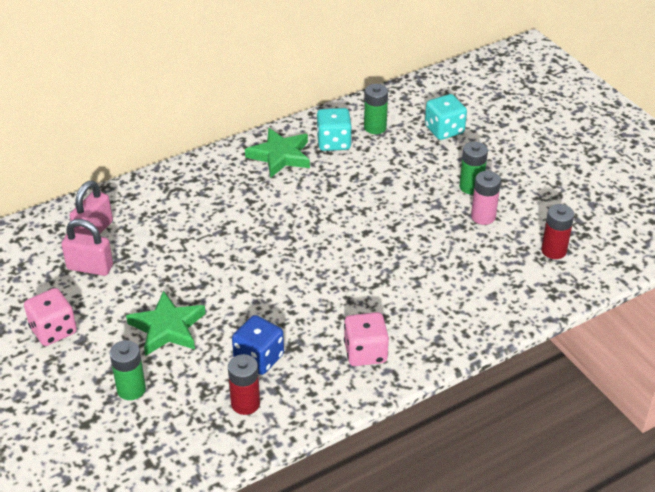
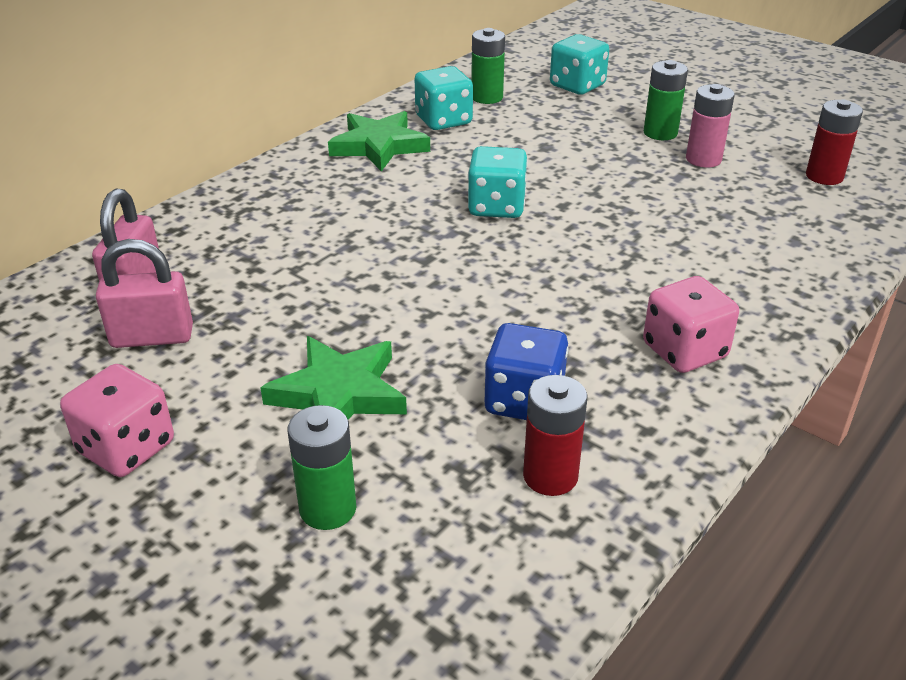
camera: 20 degrees left, 5 degrees down
(324, 223) = (496, 207): none -> turquoise dice

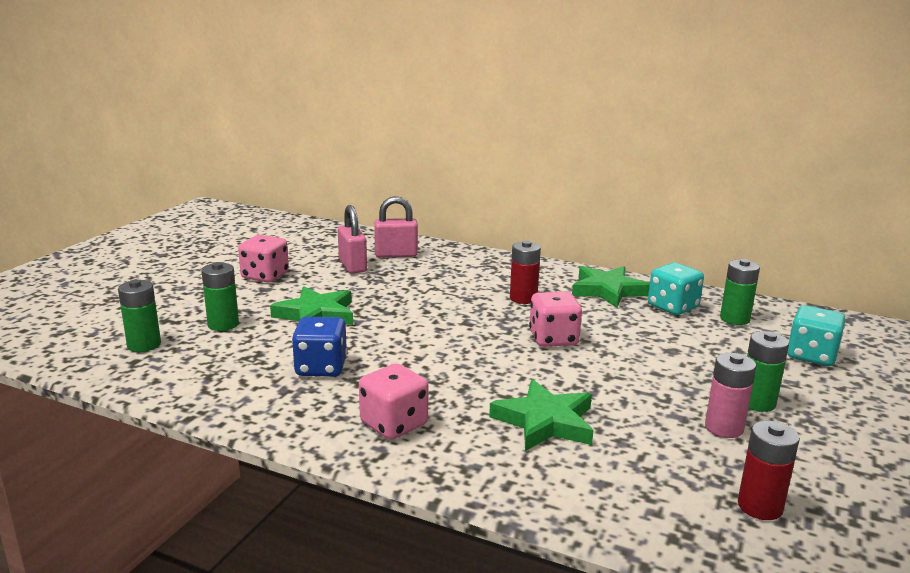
camera: 75 degrees right, 15 degrees down
(374, 624) = (144, 345): none -> green battery
(496, 207) = (553, 339): turquoise dice -> pink dice
(550, 476) = (250, 381): red battery -> red battery (523, 298)
(686, 248) = (545, 421): none -> green star

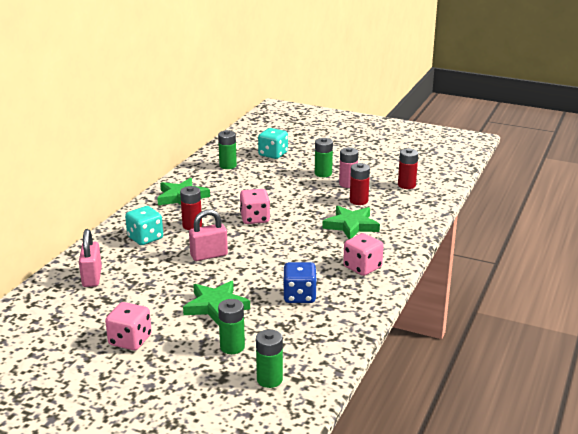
camera: 90 degrees left, 5 degrees up
(352, 266) = (114, 297): pink padlock -> pink padlock (209, 255)
(651, 436) = (358, 201): none -> red battery
(672, 307) = (210, 180): turquoise dice -> turquoise dice (145, 238)

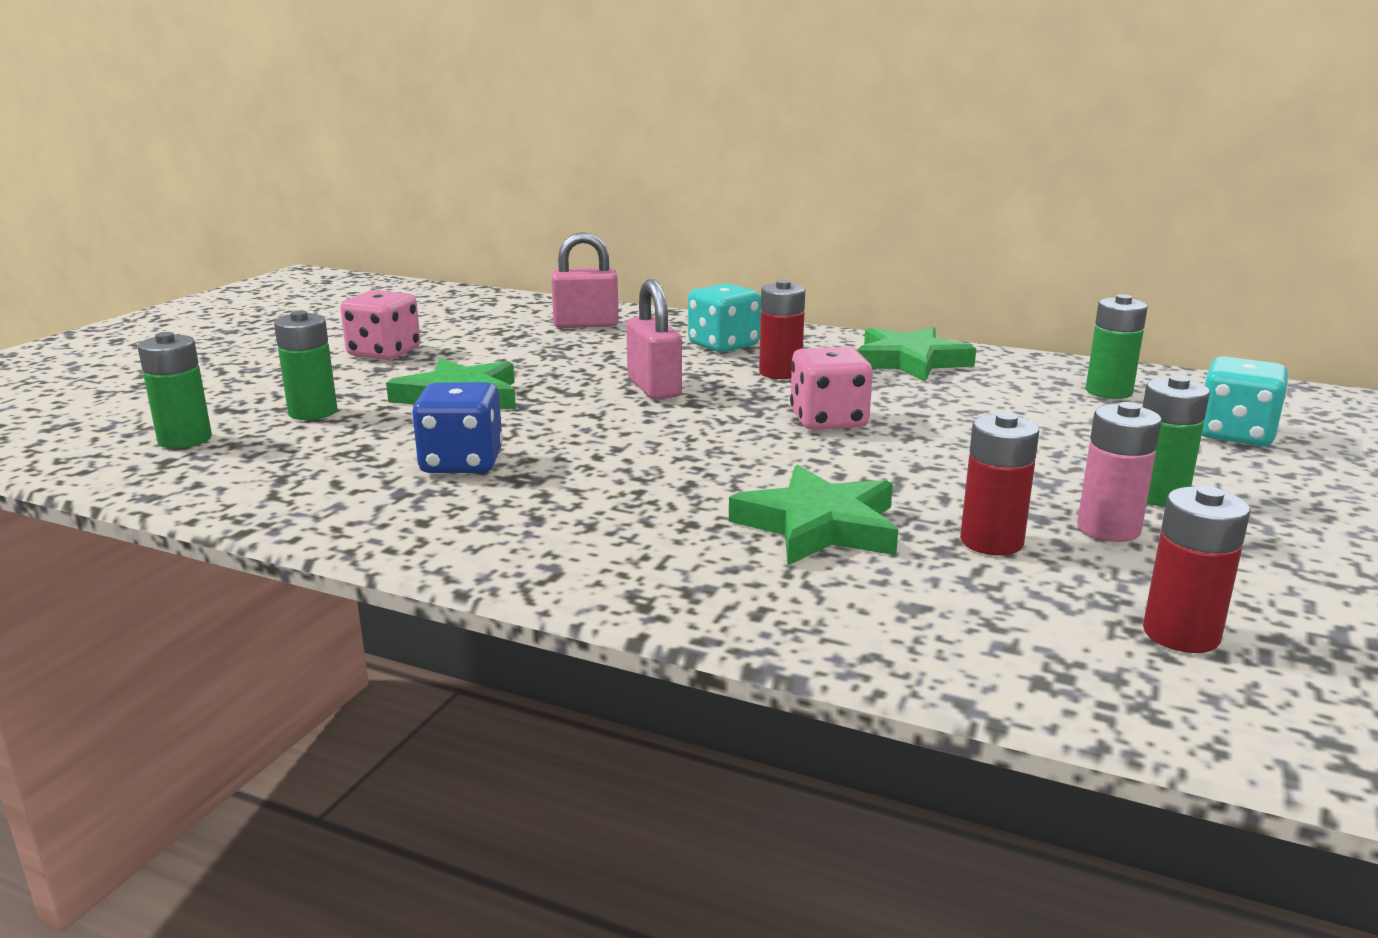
camera: 90 degrees right, 5 degrees down
(362, 267) = (574, 533): pink dice -> none

